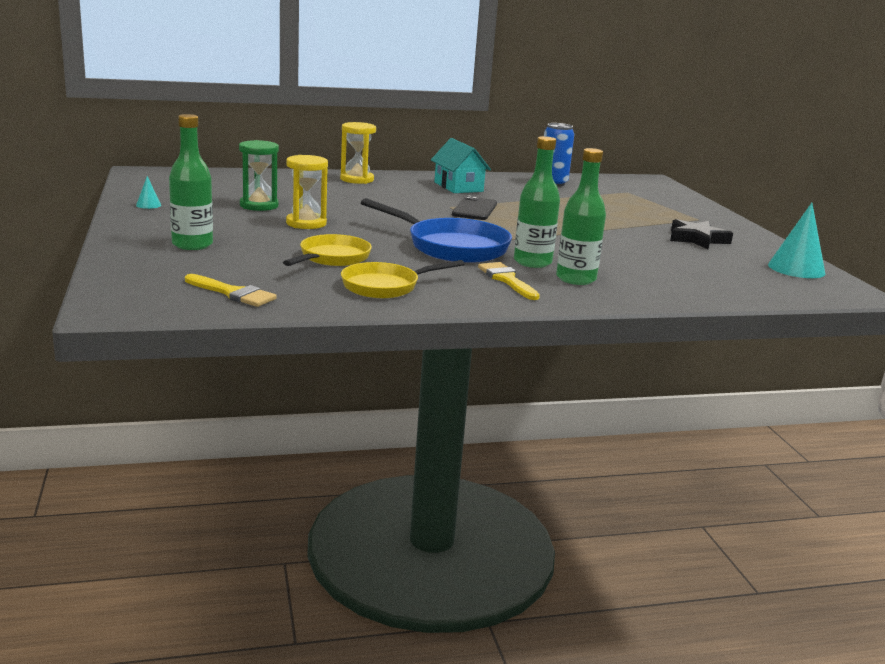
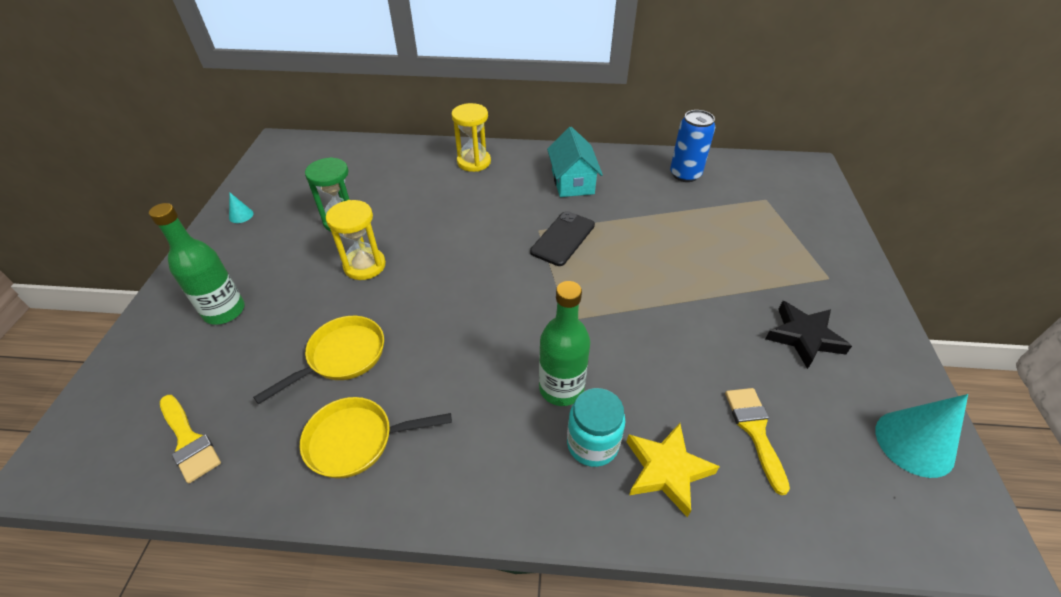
camera: 20 degrees right, 25 degrees up
(451, 247) = (487, 337): blue pan -> none
(507, 280) = (506, 437): yellow brush -> yellow brush (755, 431)
(576, 279) = (592, 444): green bottle -> turquoise jar
(638, 284) = (666, 470): none -> yellow star

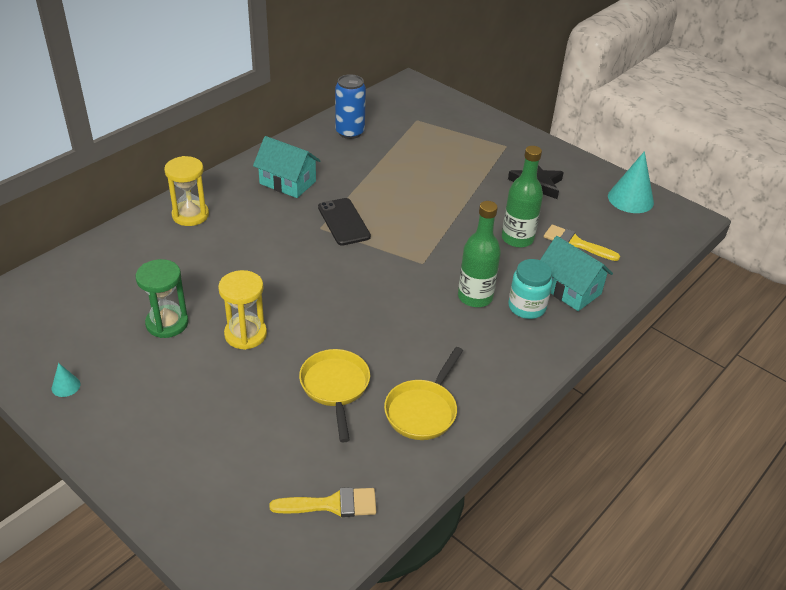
camera: 55 degrees left, 5 degrees down
(224, 311) = (200, 440): green bottle -> green bottle (517, 239)
(666, 470) = (569, 289): yellow star -> turquoise house

